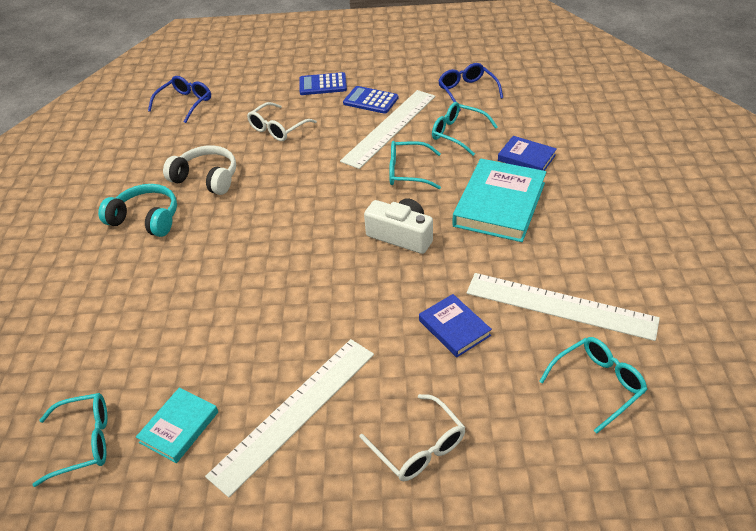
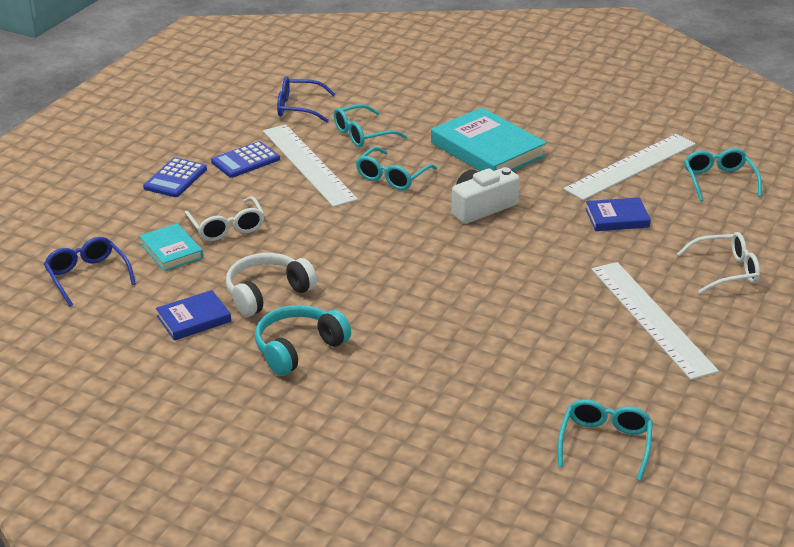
camera: 65 degrees left, 10 degrees down
(179, 427) = (625, 383): turquoise book -> turquoise book (171, 250)
(526, 158) = (437, 116): blue book -> blue book (194, 319)

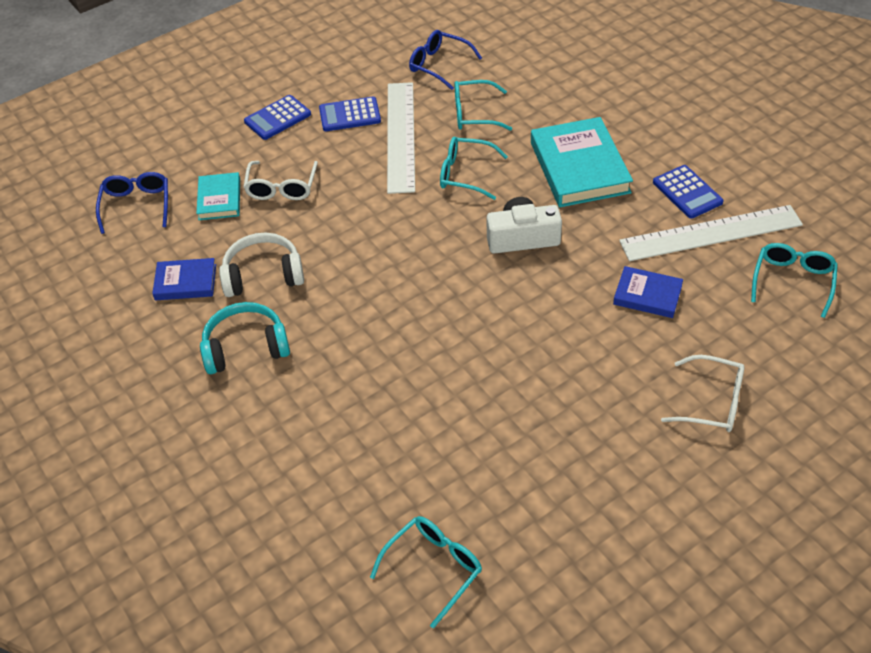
camera: 30 degrees right, 15 degrees up
(392, 177) = (465, 174): turquoise glasses -> turquoise glasses turned 45 degrees clockwise
(589, 145) = (687, 192): none -> blue calculator
(652, 318) = (590, 434): white ruler -> none

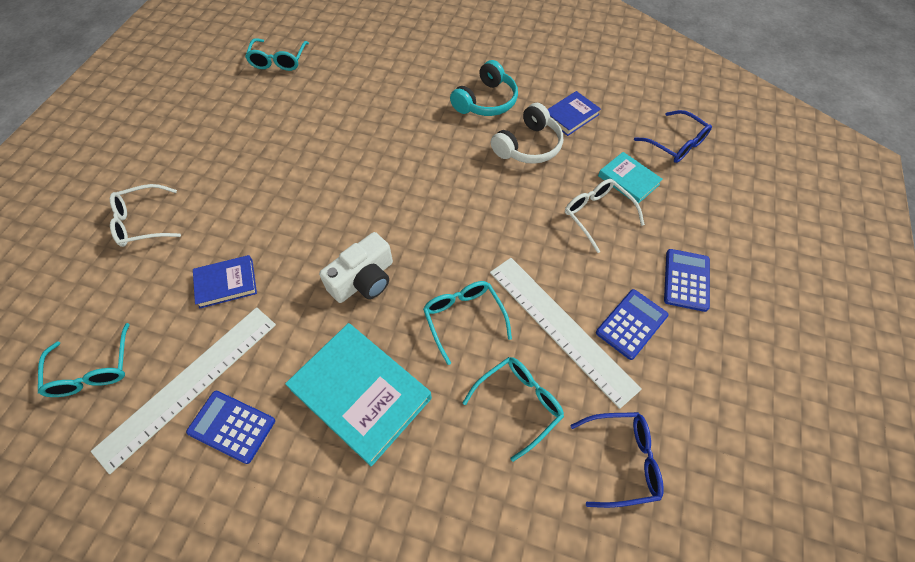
camera: 140 degrees right, 10 degrees up
(465, 174) = (463, 318): turquoise glasses -> turquoise glasses turned 90 degrees counterclockwise

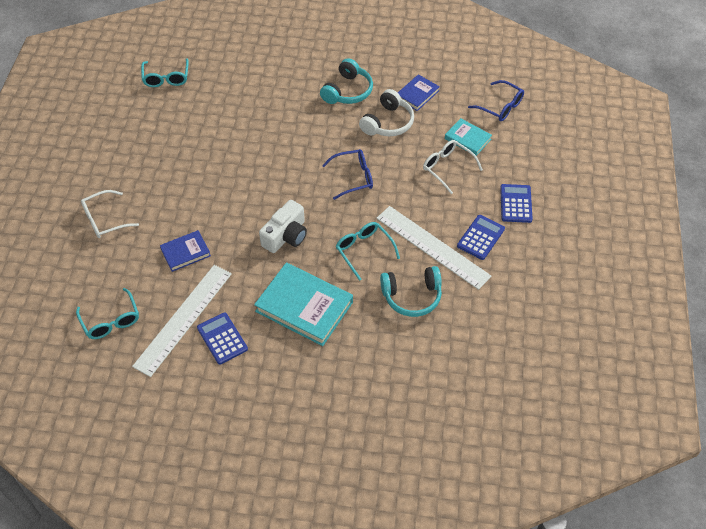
camera: 10 degrees left, 5 degrees down
(232, 426) = (222, 338): blue calculator -> blue calculator turned 45 degrees clockwise
(519, 403) = (412, 296): turquoise glasses -> turquoise headphones
(622, 460) = (483, 318): blue glasses -> blue glasses (353, 177)

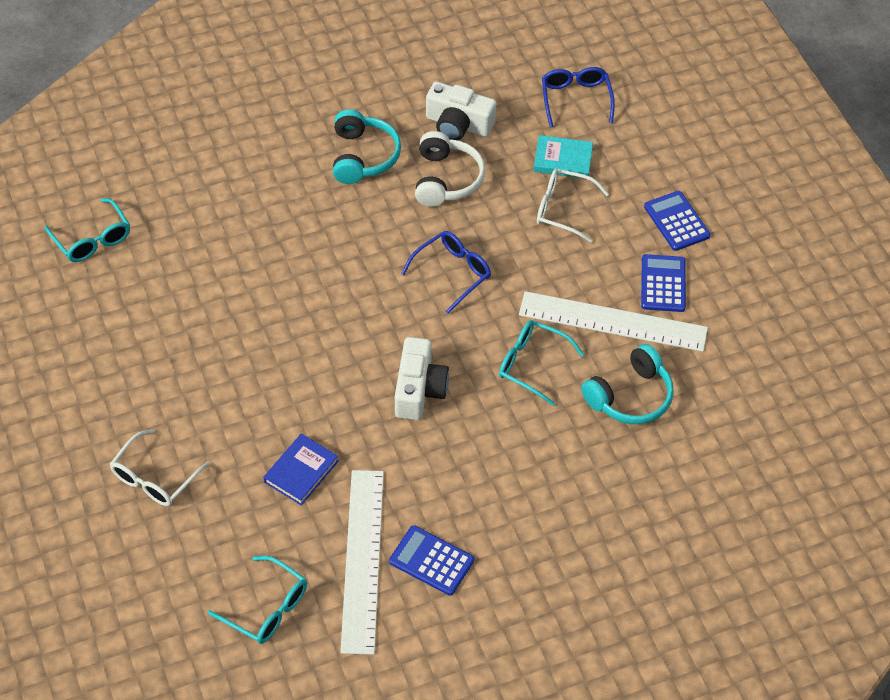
camera: 30 degrees left, 0 degrees up
(304, 306) = (507, 471): turquoise book -> none
(417, 94) = (458, 124): blue book -> white camera
(500, 107) = (575, 99): blue glasses -> blue glasses turned 105 degrees counterclockwise

